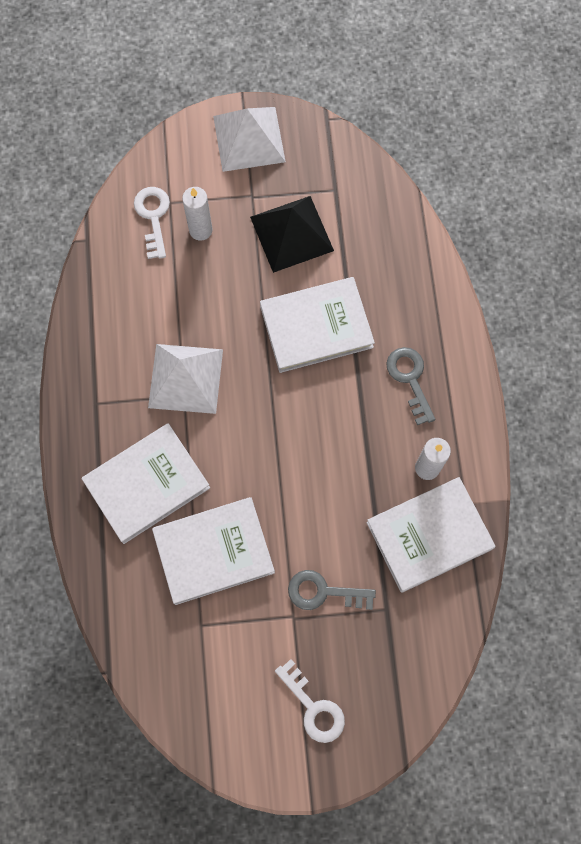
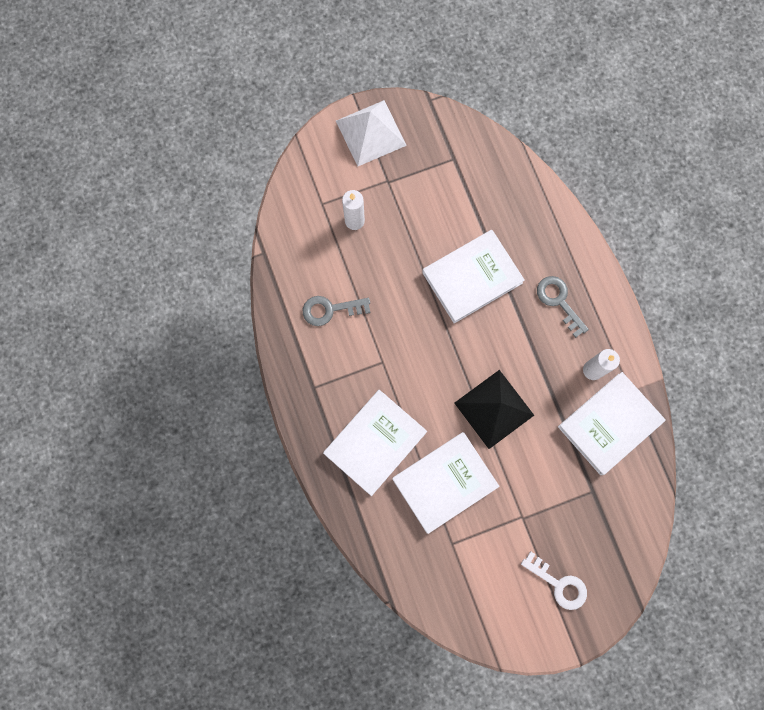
camera: 15 degrees left, 5 degrees up
(153, 217) = (312, 219): white key -> none
(186, 378) = (380, 347): white pyramid -> none
(291, 233) = (429, 204): black pyramid -> black pyramid (494, 408)
(323, 592) = (540, 491): grey key -> grey key (330, 310)

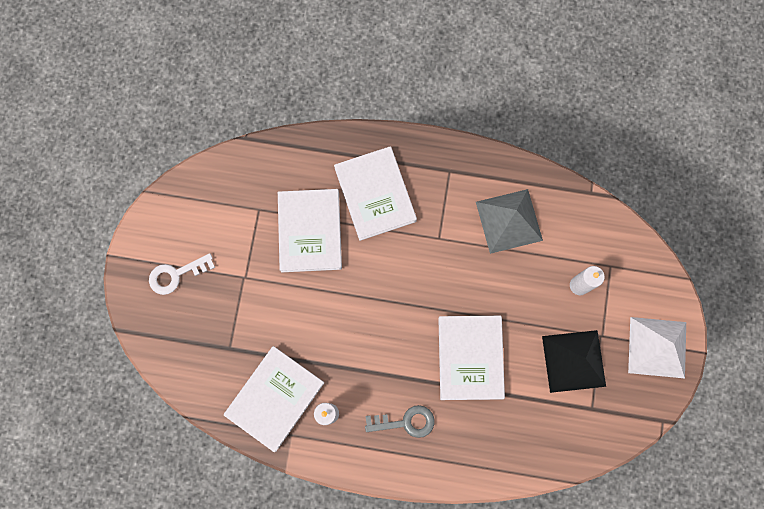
camera: 120 degrees right, 0 degrees up
(330, 310) = (509, 221): grey key -> grey pyramid
(494, 408) = (346, 308): black pyramid -> black pyramid (574, 361)
(609, 424) = (275, 398): white book -> white book turned 45 degrees clockwise

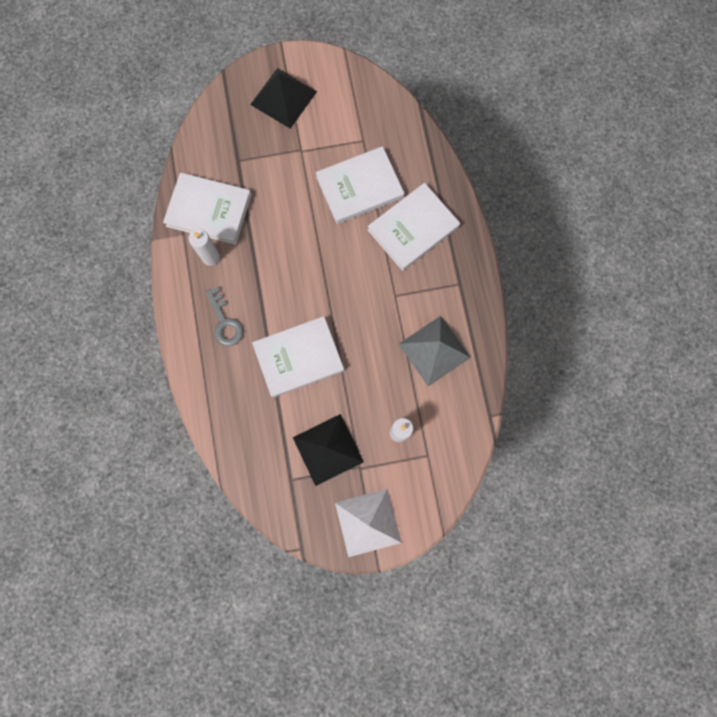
camera: 70 degrees right, 0 degrees up
(176, 275) = (283, 98): white key -> black pyramid

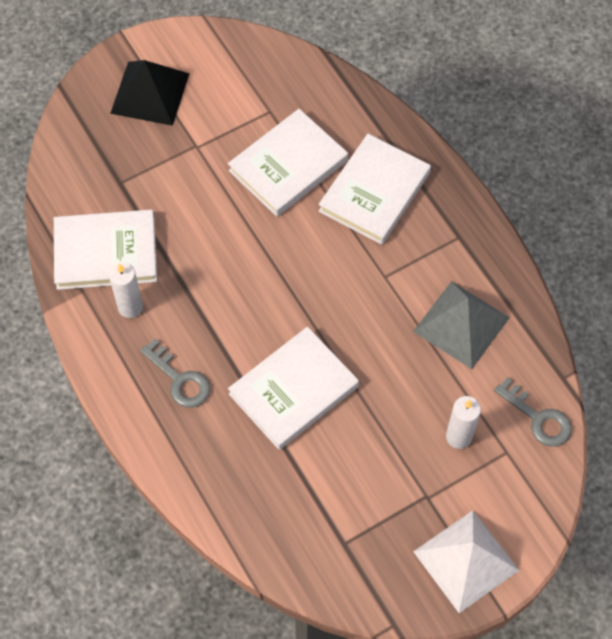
camera: 20 degrees left, 15 degrees down
(328, 449) = (377, 489): black pyramid -> none
(460, 439) = (538, 418): none -> grey key

